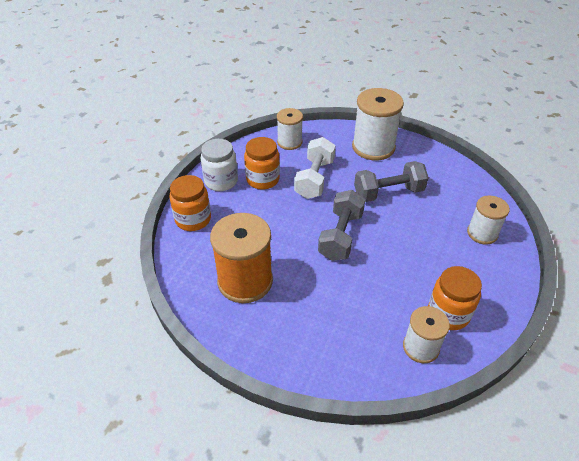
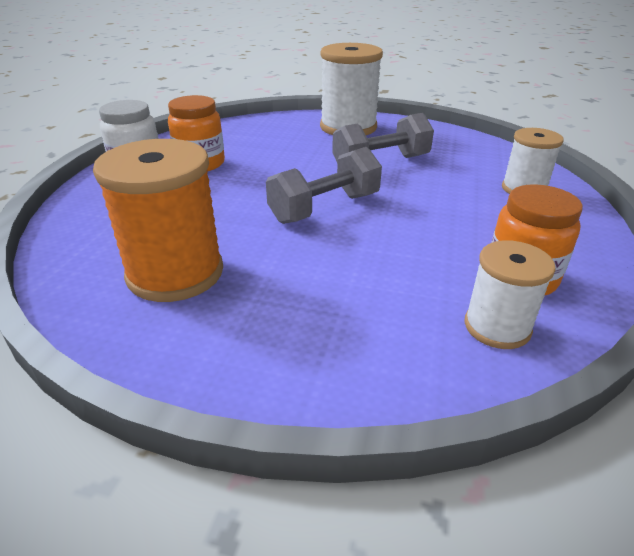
camera: 10 degrees left, 10 degrees down
(193, 219) = (90, 210): orange jar -> none
(289, 142) = (236, 130): white spool -> none
(314, 179) = (275, 158): white dumbbell -> none
(341, 236) = (325, 208): grey dumbbell -> grey dumbbell turned 45 degrees clockwise

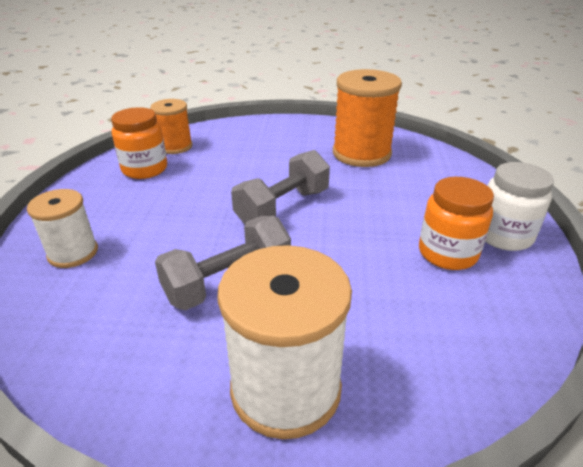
camera: 170 degrees right, 0 degrees up
(497, 327) = (175, 146): white spool -> orange spool

